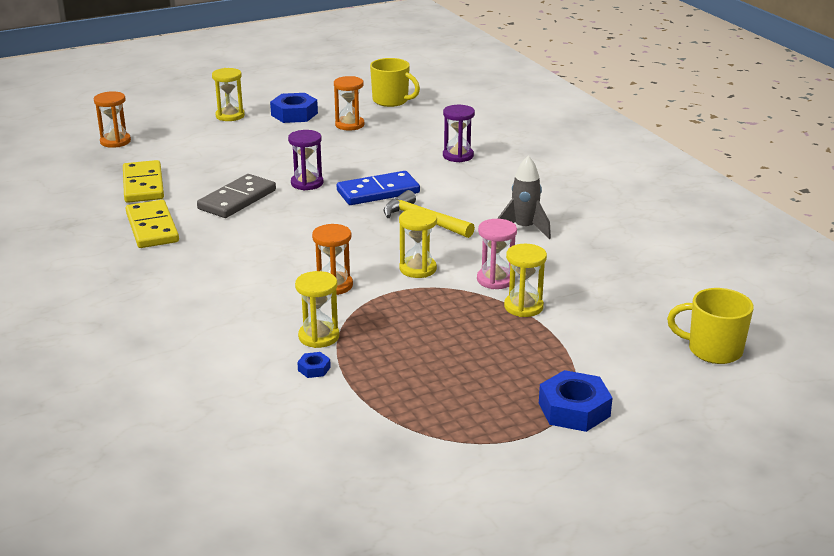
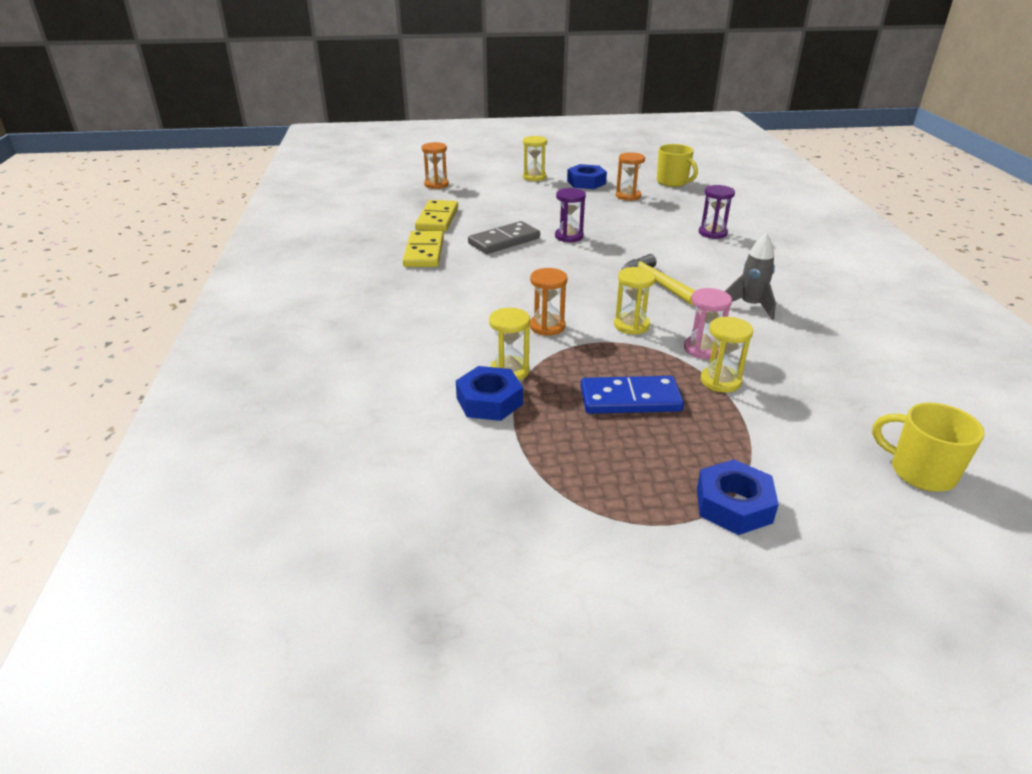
camera: 20 degrees right, 5 degrees up
(314, 369) = (489, 401): blue nut -> blue nut, size x2.11
(378, 192) = (626, 252): blue domino -> blue domino (630, 399)

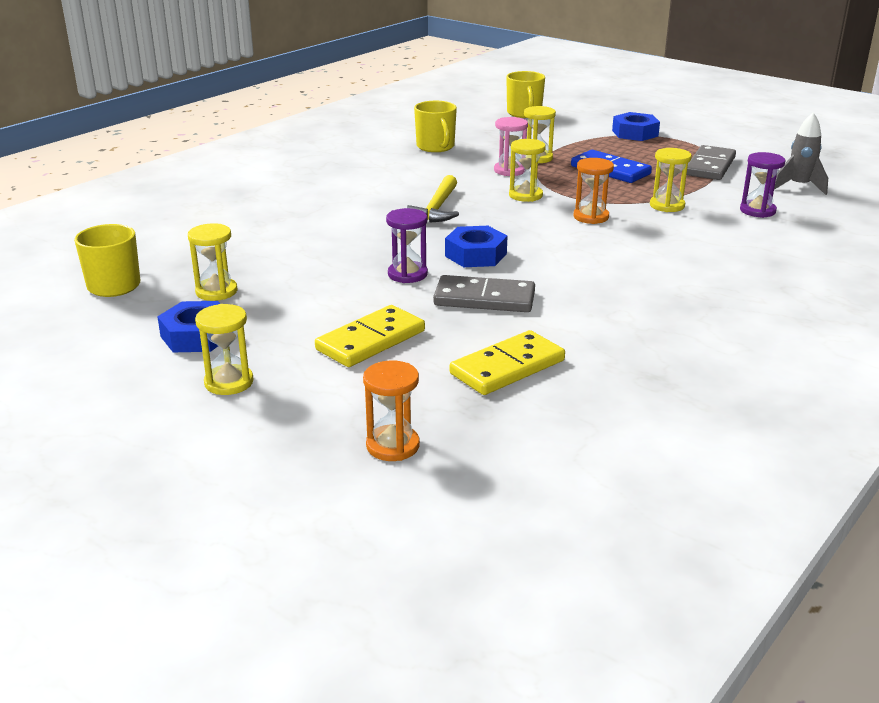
camera: 135 degrees left, 5 degrees down
(424, 252) = (598, 324): yellow domino -> yellow domino (371, 340)
(489, 401) = (705, 198): blue nut -> blue nut (476, 255)
(551, 469) = (709, 166): none -> grey domino
(628, 196) = (216, 291): orange hourglass -> yellow hourglass
(712, 233) = (274, 221): purple hourglass -> purple hourglass (757, 211)
(750, 306) = (413, 174): grey rocket -> grey rocket (799, 187)
(822, 348) = (436, 147): none -> yellow mug

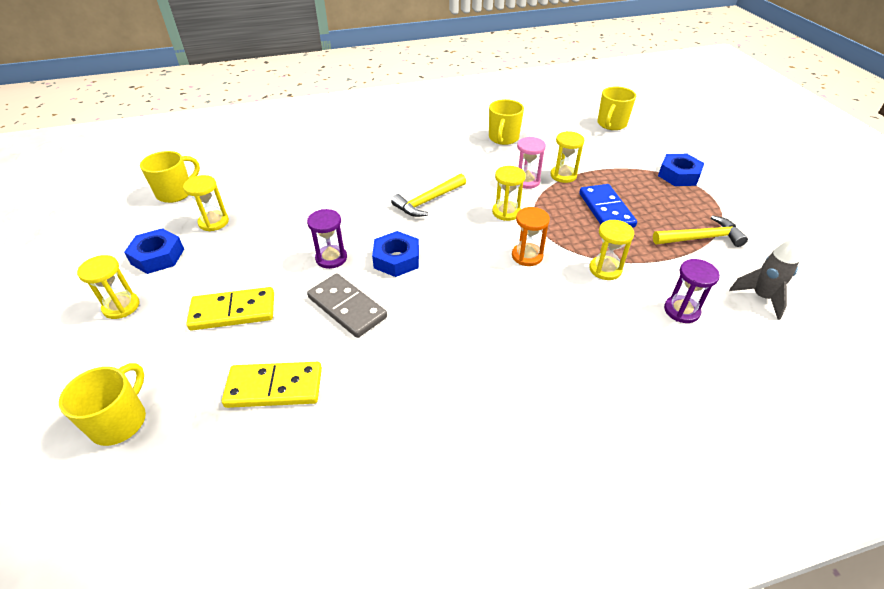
camera: 35 degrees right, 15 degrees up
(393, 446) = (120, 421): orange hourglass -> yellow mug
(709, 166) = (701, 238): grey domino -> yellow hammer

